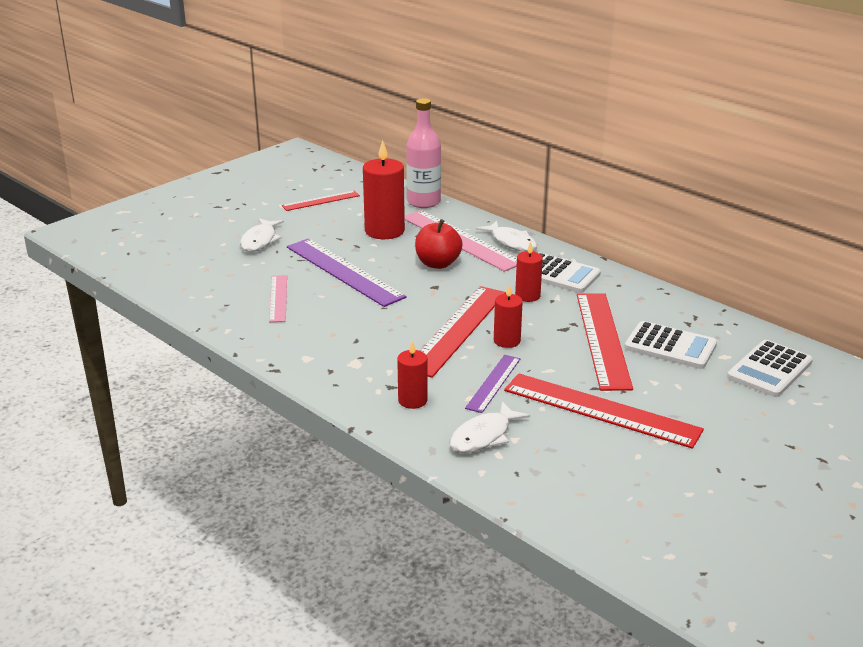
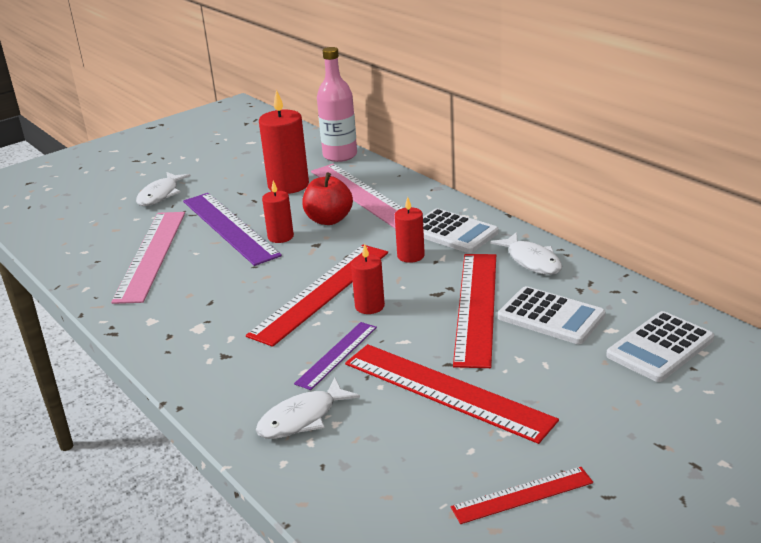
camera: 10 degrees right, 0 degrees up
(278, 298) = (151, 255): pink ruler -> pink ruler, size x1.83
(321, 201) = (238, 154): red ruler -> red ruler (522, 495)
(412, 400) = (241, 373): red candle -> red candle (280, 237)
(511, 242) = (415, 197): white fish -> white fish (531, 261)

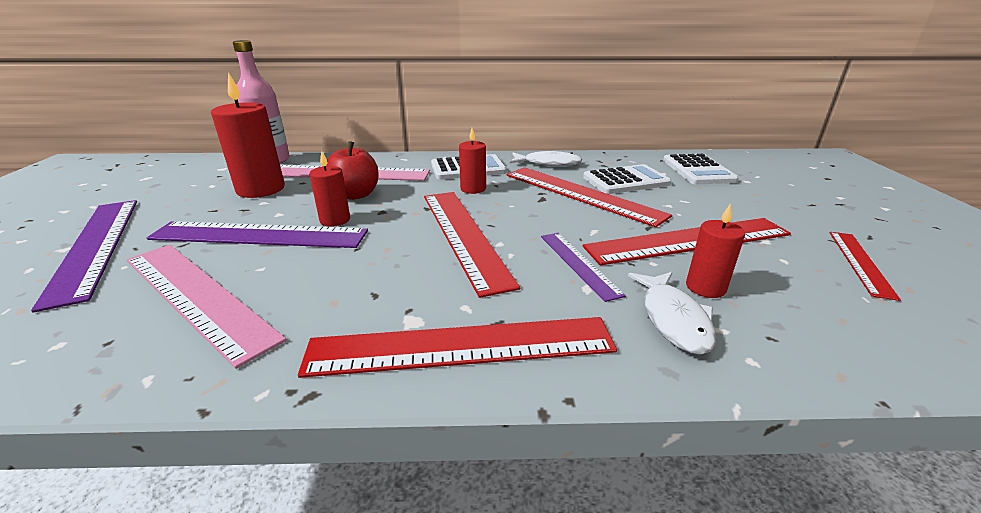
camera: 55 degrees left, 0 degrees up
(160, 195) = (95, 246): white fish -> purple ruler
(191, 354) = (461, 346): none -> red ruler
(369, 306) = (520, 225): red candle -> red candle (705, 287)

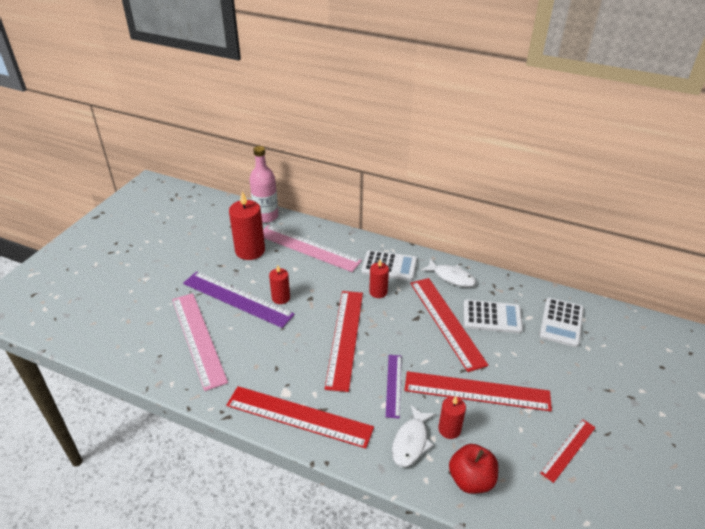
camera: 25 degrees right, 10 degrees up
(95, 246) = (159, 281): purple ruler -> none
(355, 195) = (302, 275): red apple -> red apple (471, 480)

